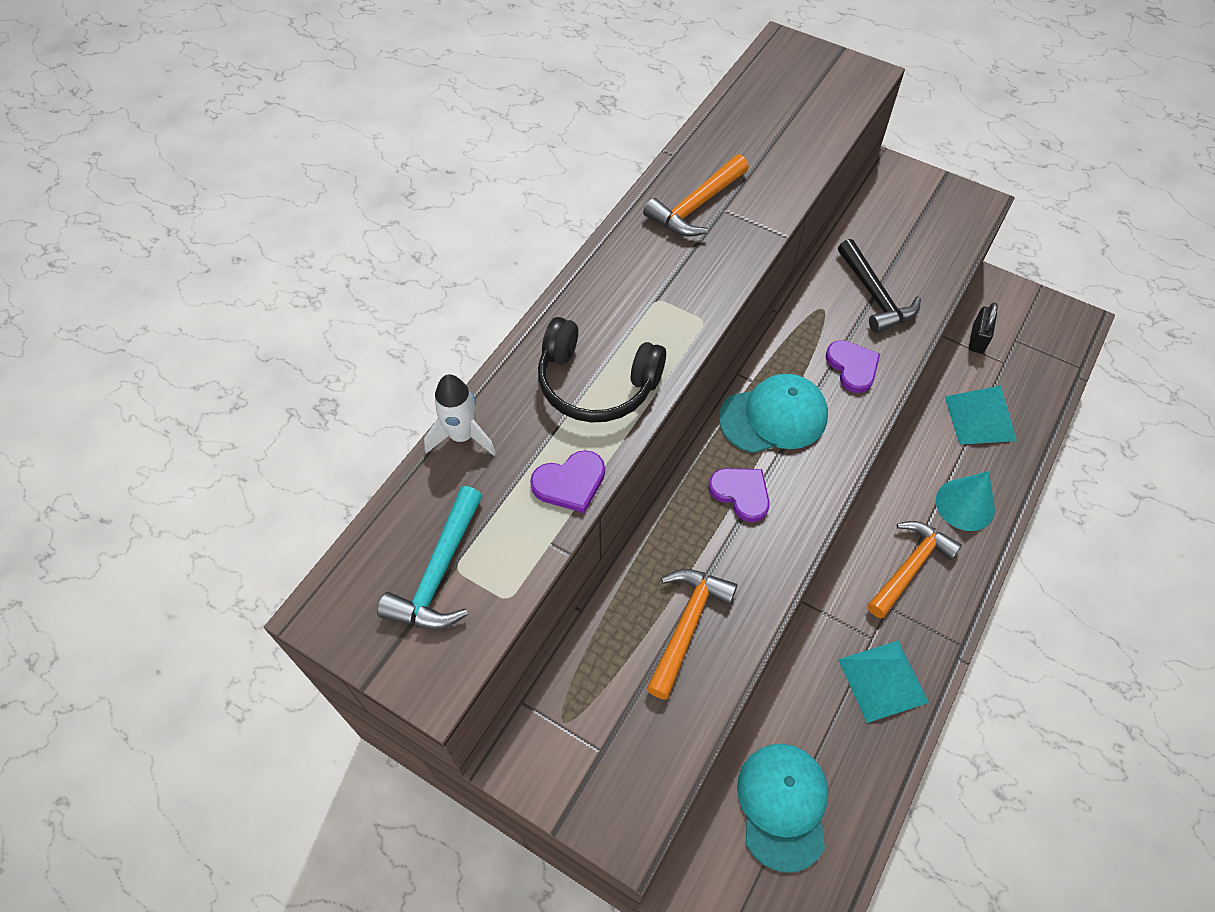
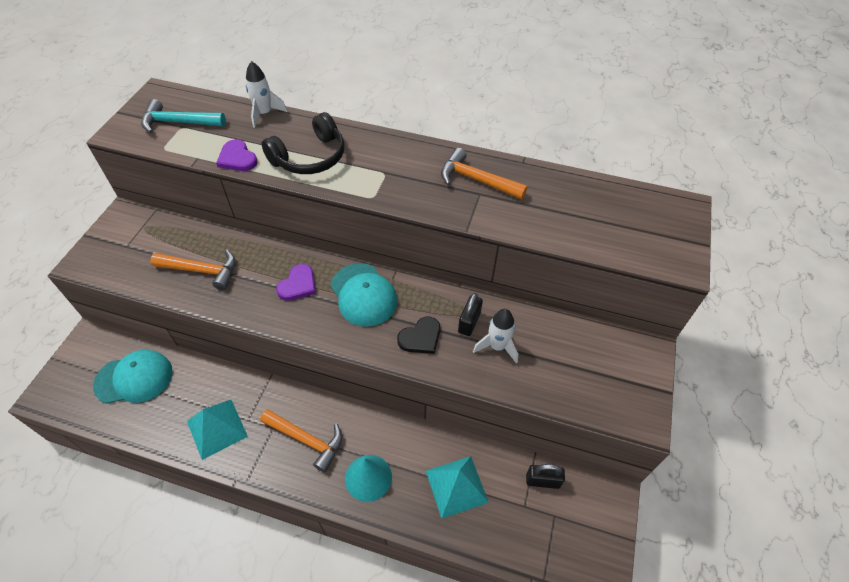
camera: 75 degrees right, 5 degrees down
(596, 384) = (310, 157): black headphones -> black headphones turned 135 degrees counterclockwise
(836, 314) = (469, 322): none -> black padlock
(852, 367) = (421, 337): purple heart -> black heart
(875, 296) = (497, 346): black hammer -> white rocket

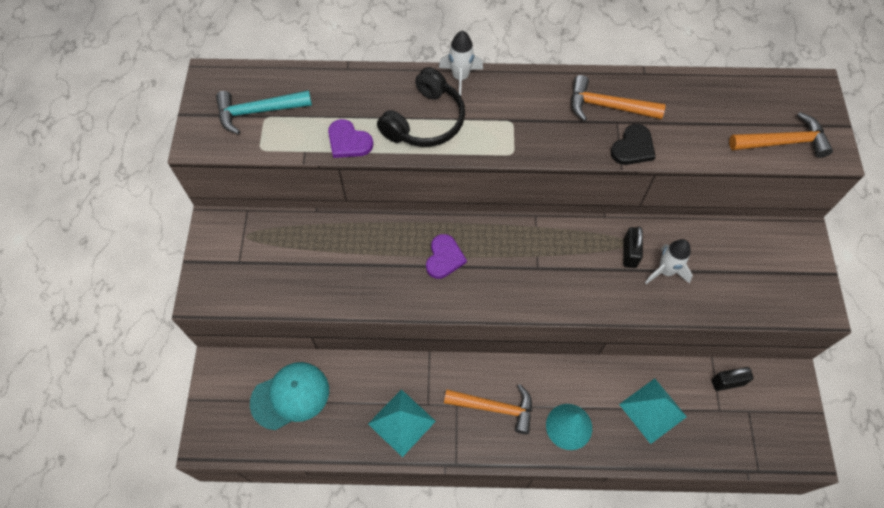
camera: 15 degrees left, 10 degrees up
(202, 271) = (336, 269): orange hammer -> orange hammer (783, 142)
(264, 114) = (348, 77): white rocket -> white rocket (460, 77)
(363, 295) = (515, 251): turquoise cap -> none
(421, 337) = (590, 282): black heart -> black heart (633, 147)

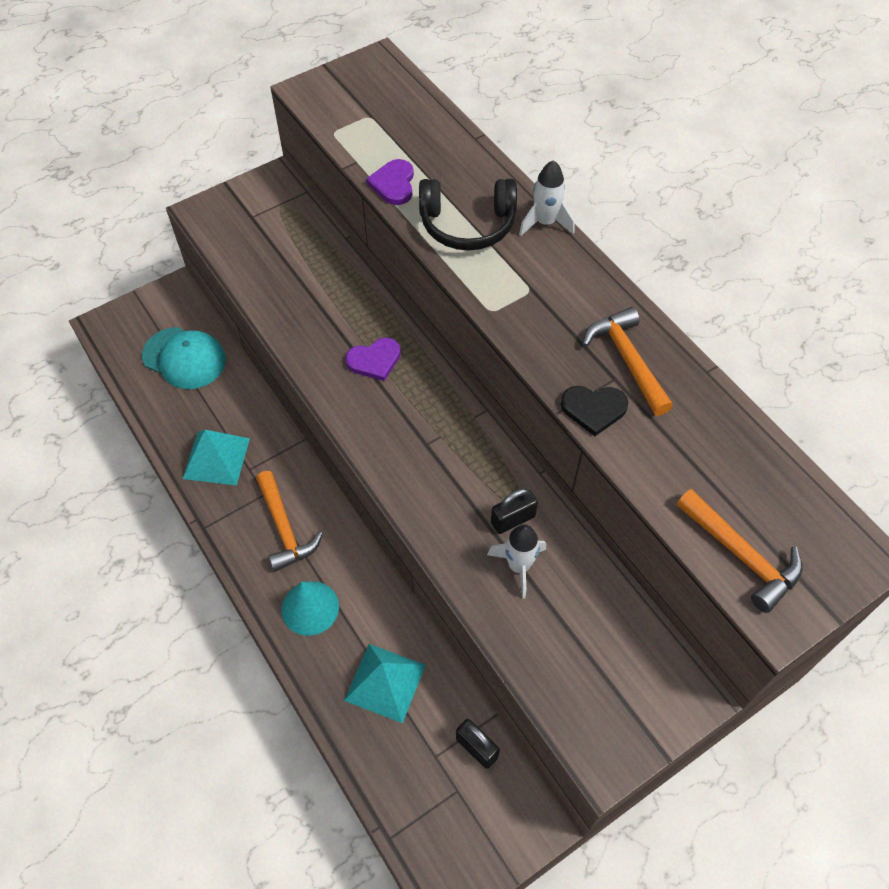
camera: 55 degrees right, 5 degrees down
(258, 111) = (370, 108): turquoise hammer -> none

